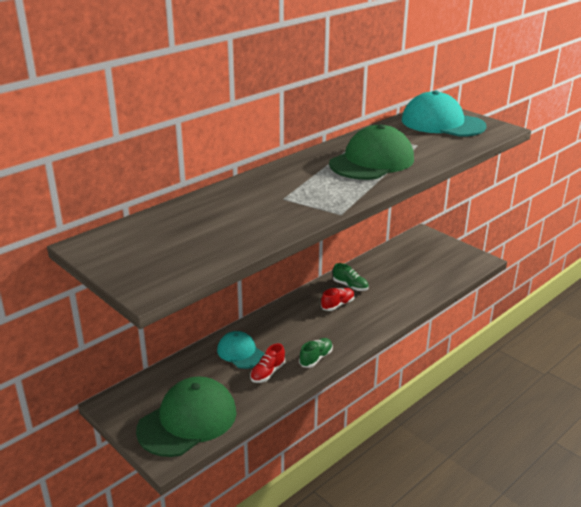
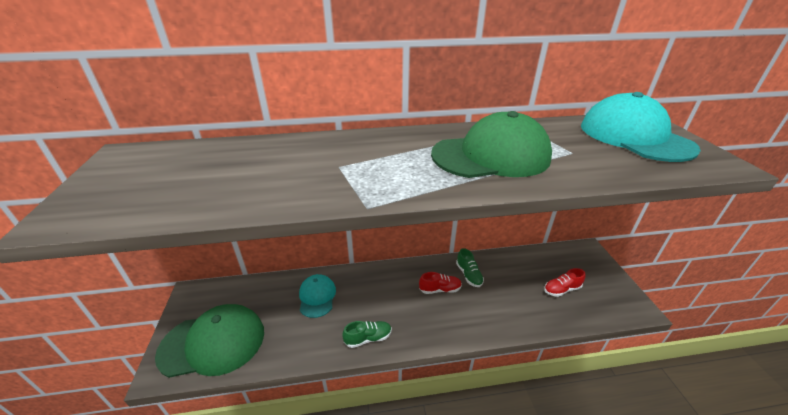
camera: 35 degrees right, 5 degrees up
(267, 373) = (315, 330): red shoe -> red shoe (561, 289)

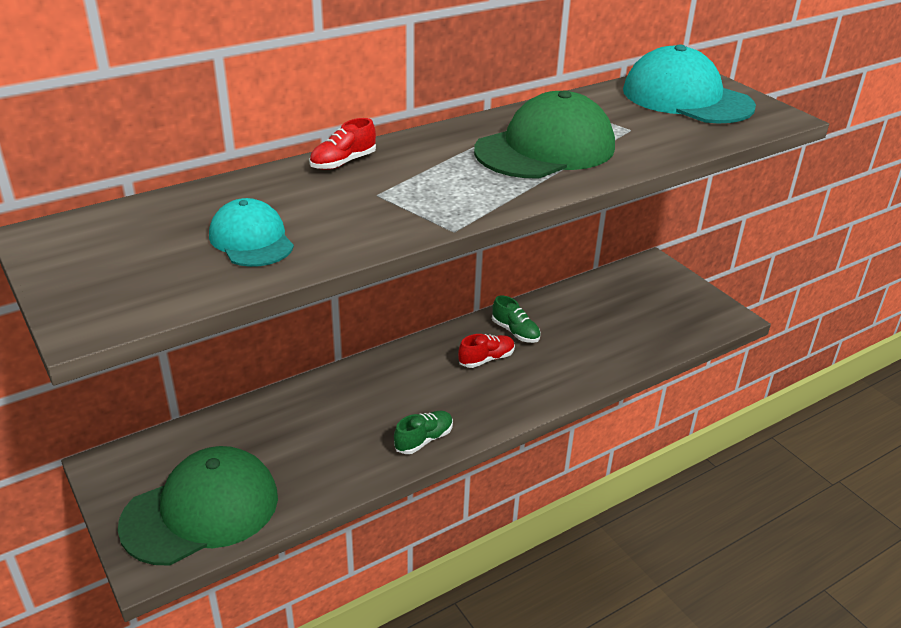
camera: 25 degrees left, 0 degrees up
(317, 297) = (317, 414): turquoise cap -> turquoise cap (251, 240)
(561, 289) = (639, 319): red shoe -> red shoe (343, 162)

